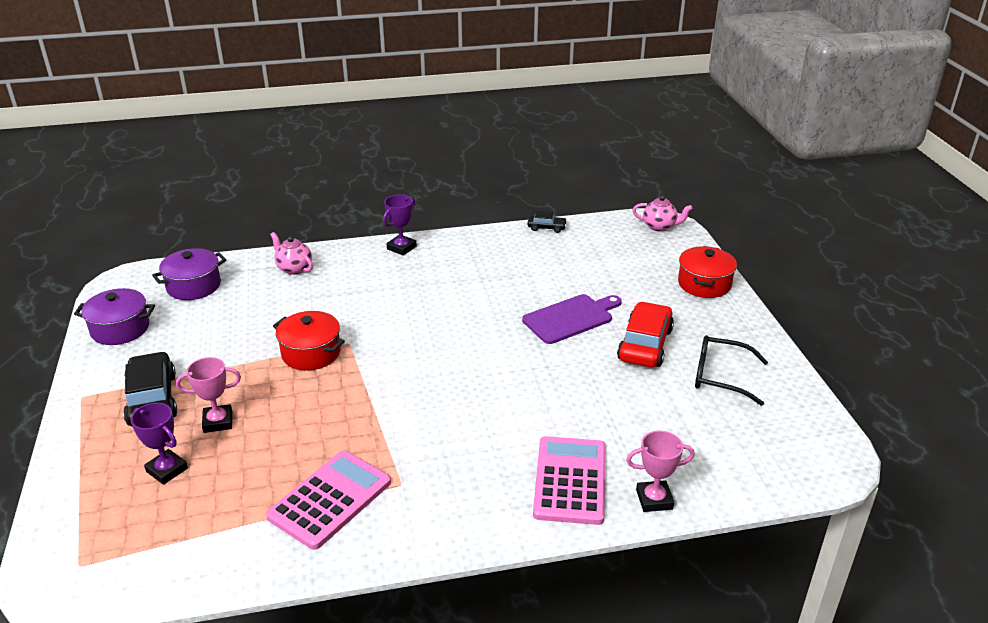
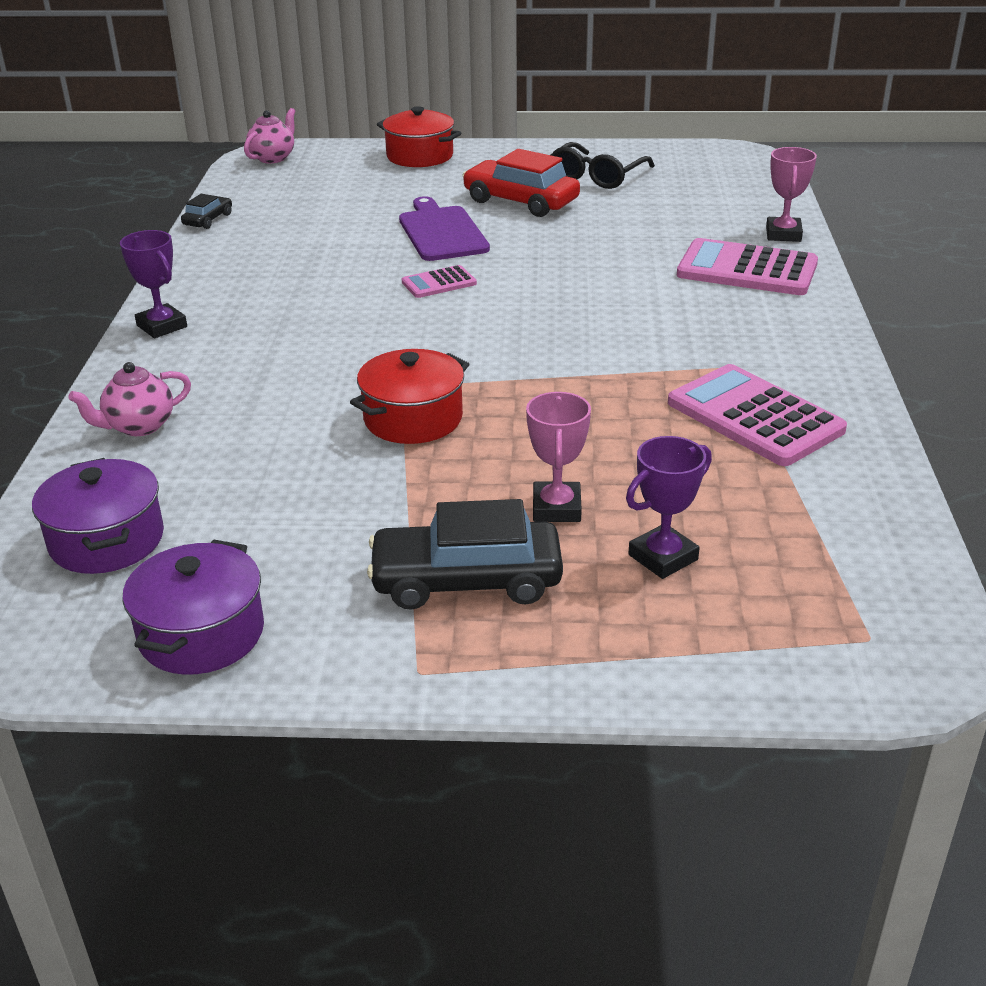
camera: 75 degrees left, 0 degrees up
(489, 331) = (439, 283): none -> pink calculator

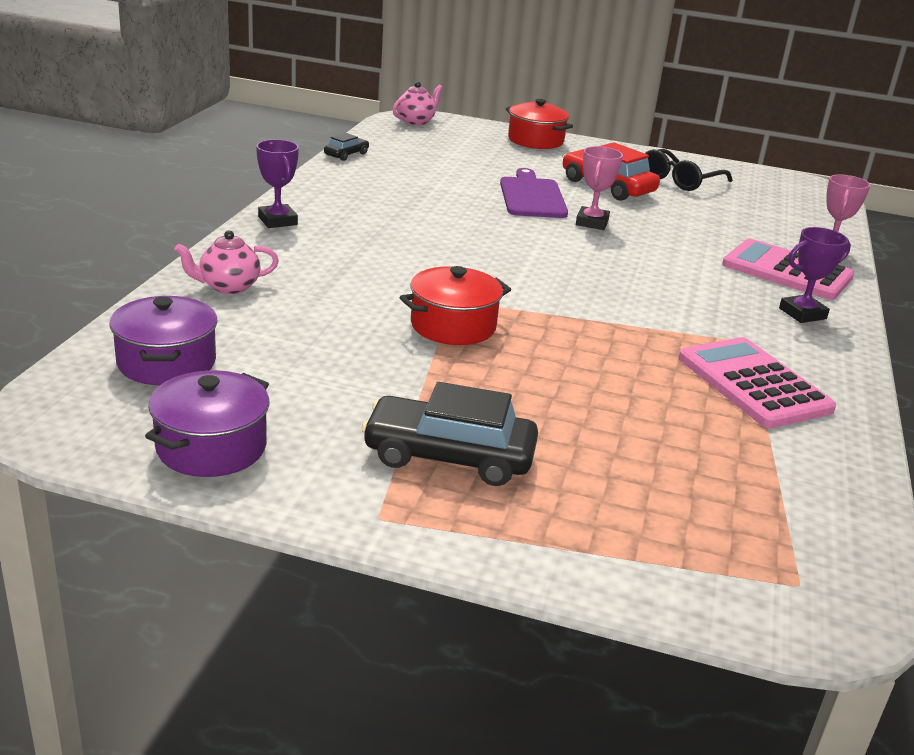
camera: 10 degrees right, 5 degrees down
(439, 283) = (515, 232): pink calculator -> none
(556, 508) = (549, 417): pink trophy -> pink trophy (592, 222)
(663, 557) = (629, 476): purple trophy -> purple trophy (802, 313)

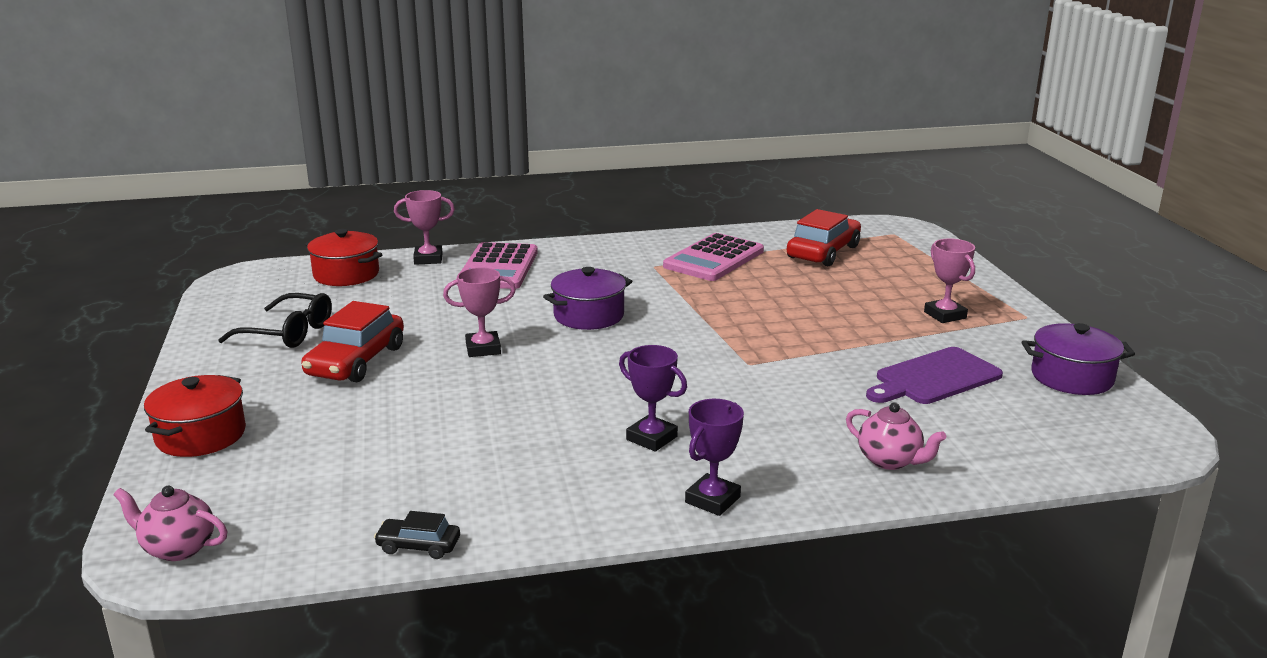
camera: 115 degrees left, 5 degrees down
(166, 362) = (1032, 432): purple pot -> purple pot (589, 316)
(449, 456) = (945, 315): black car -> pink trophy
(453, 326) = (791, 353): red pot -> red pot (346, 274)
(532, 196) = (440, 390): purple cutting board -> purple cutting board (934, 378)
(738, 472) = (823, 252): none -> red car
(802, 313) = (578, 257): purple trophy -> purple trophy (651, 438)

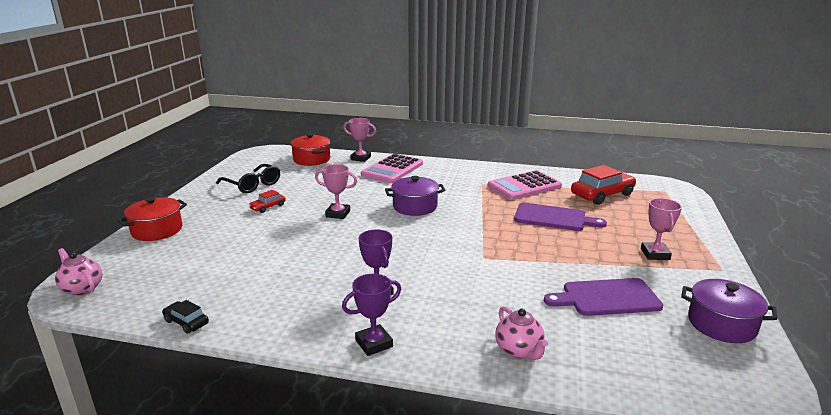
camera: 25 degrees right, 0 degrees up
(356, 361) = (268, 207): red car -> red car, size x0.50
(790, 294) = (553, 218): none -> purple cutting board

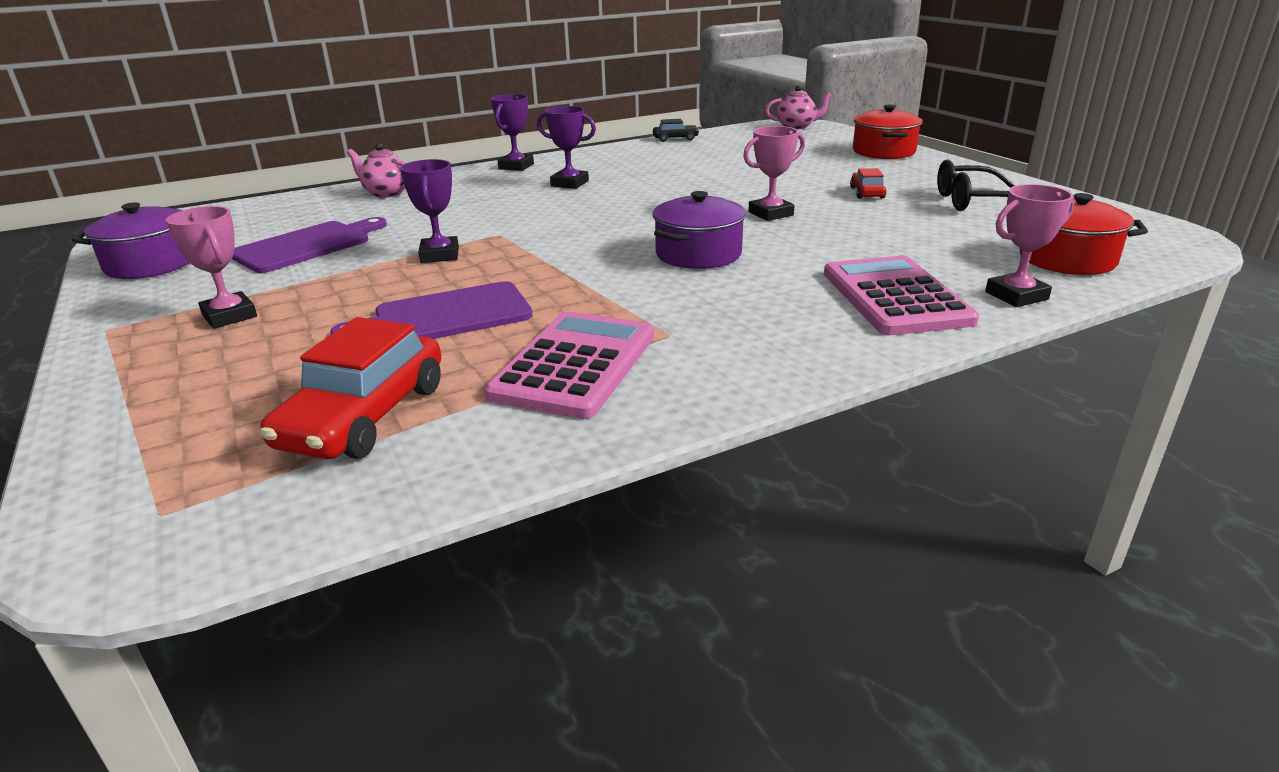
camera: 140 degrees right, 5 degrees up
(530, 254) = (440, 255): none -> purple trophy

